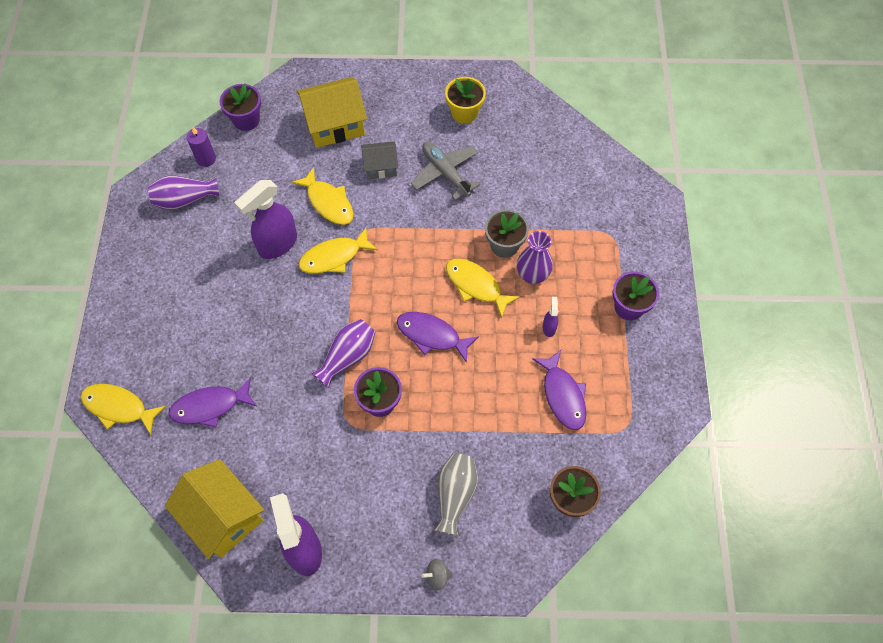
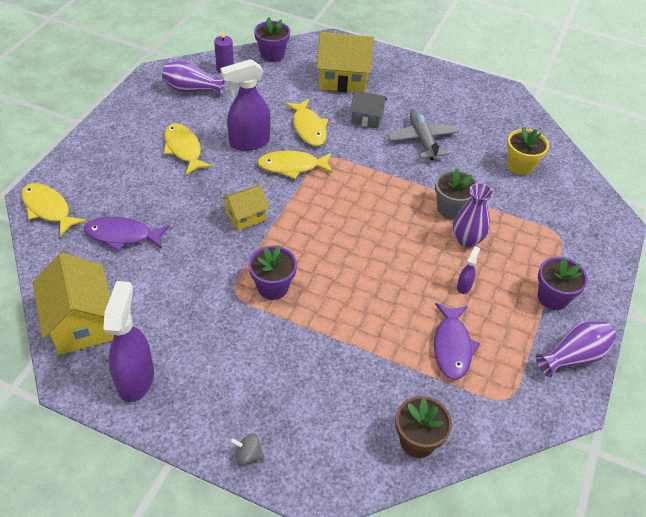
camera: 20 degrees right, 15 degrees down
(317, 334) = (246, 216): none -> yellow house
(347, 357) = (263, 242): purple vase -> purple vase (574, 357)
(432, 335) = (348, 253): purple fish -> none
(455, 495) = (303, 390): grey vase -> none
(464, 113) = (460, 104): yellow flower pot -> yellow flower pot (520, 166)
(476, 286) = (409, 230): yellow fish -> yellow fish (184, 149)

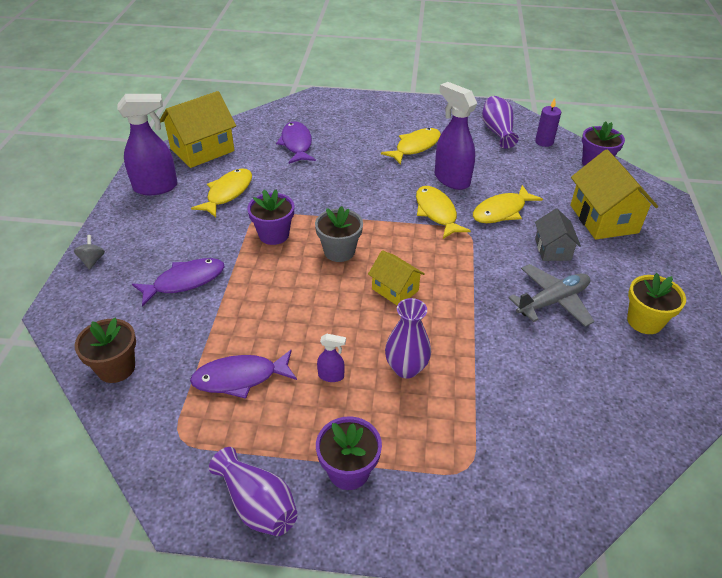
camera: 75 degrees right, 5 degrees down
(48, 209) = (307, 106): yellow fish -> yellow fish (227, 193)
(246, 216) = (352, 200): yellow house -> yellow house (395, 290)
(315, 371) = (185, 281): none -> purple fish
(451, 208) = (450, 345): grey flower pot -> grey flower pot (339, 251)
(520, 166) = (577, 407): yellow flower pot -> yellow flower pot (644, 321)

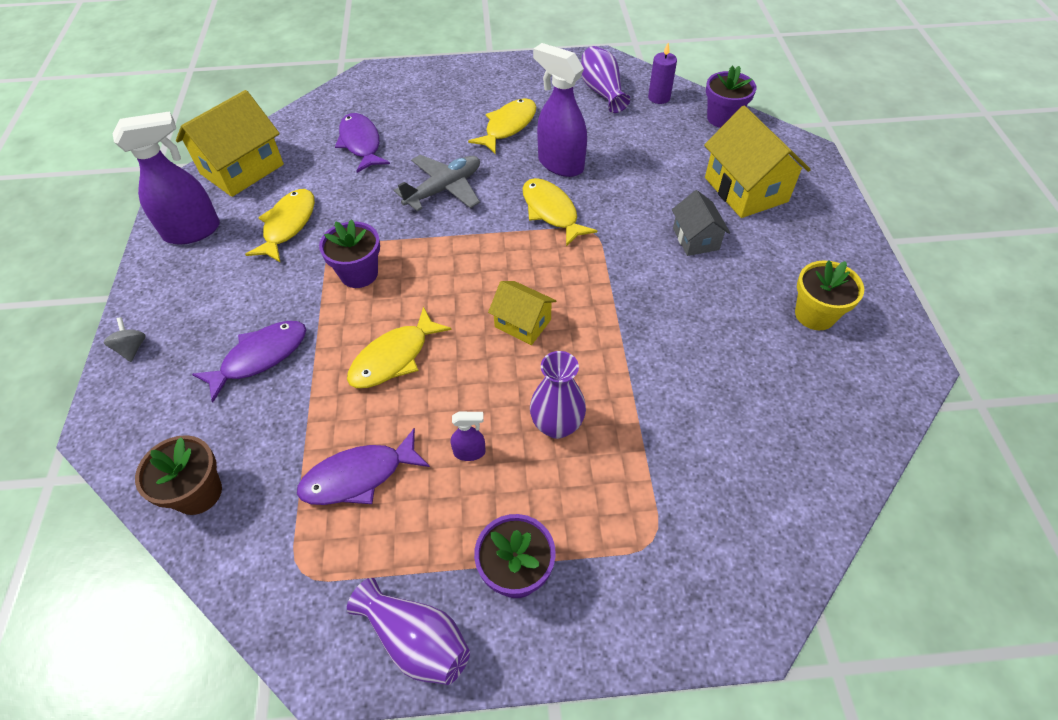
camera: 10 degrees left, 10 degrees up
(339, 251) = (445, 283): grey flower pot -> none
(502, 211) = (628, 198): yellow fish -> yellow fish (394, 357)
(552, 301) = (708, 307): grey plane -> grey plane (444, 189)

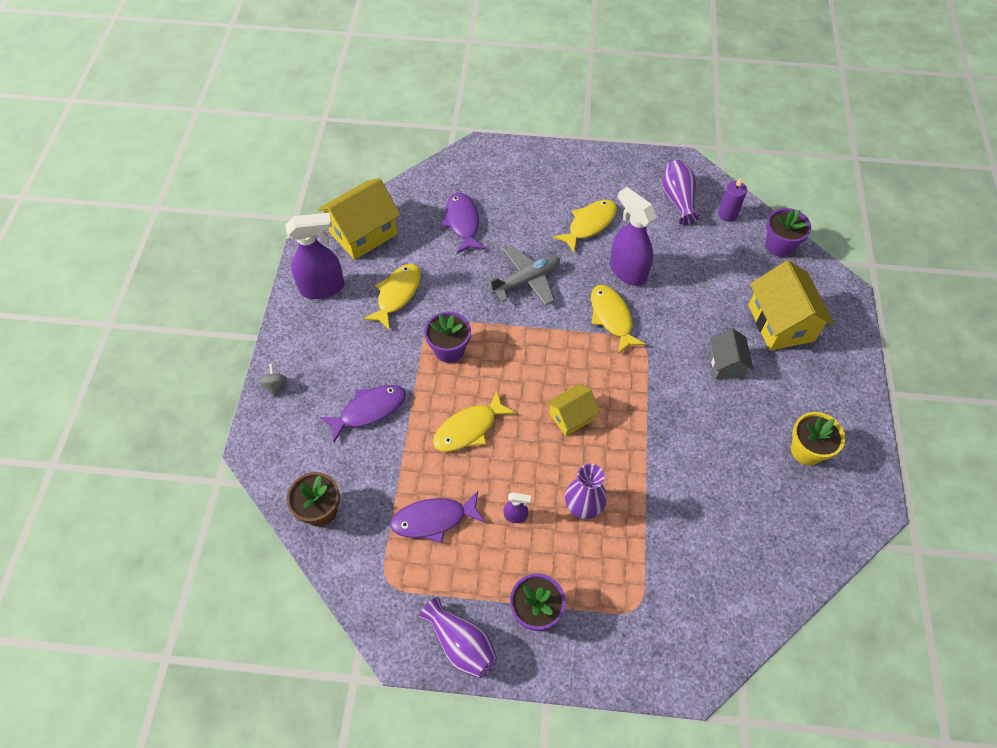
camera: 10 degrees right, 5 degrees up
(522, 323) = (571, 417): yellow house -> yellow house turned 75 degrees counterclockwise

